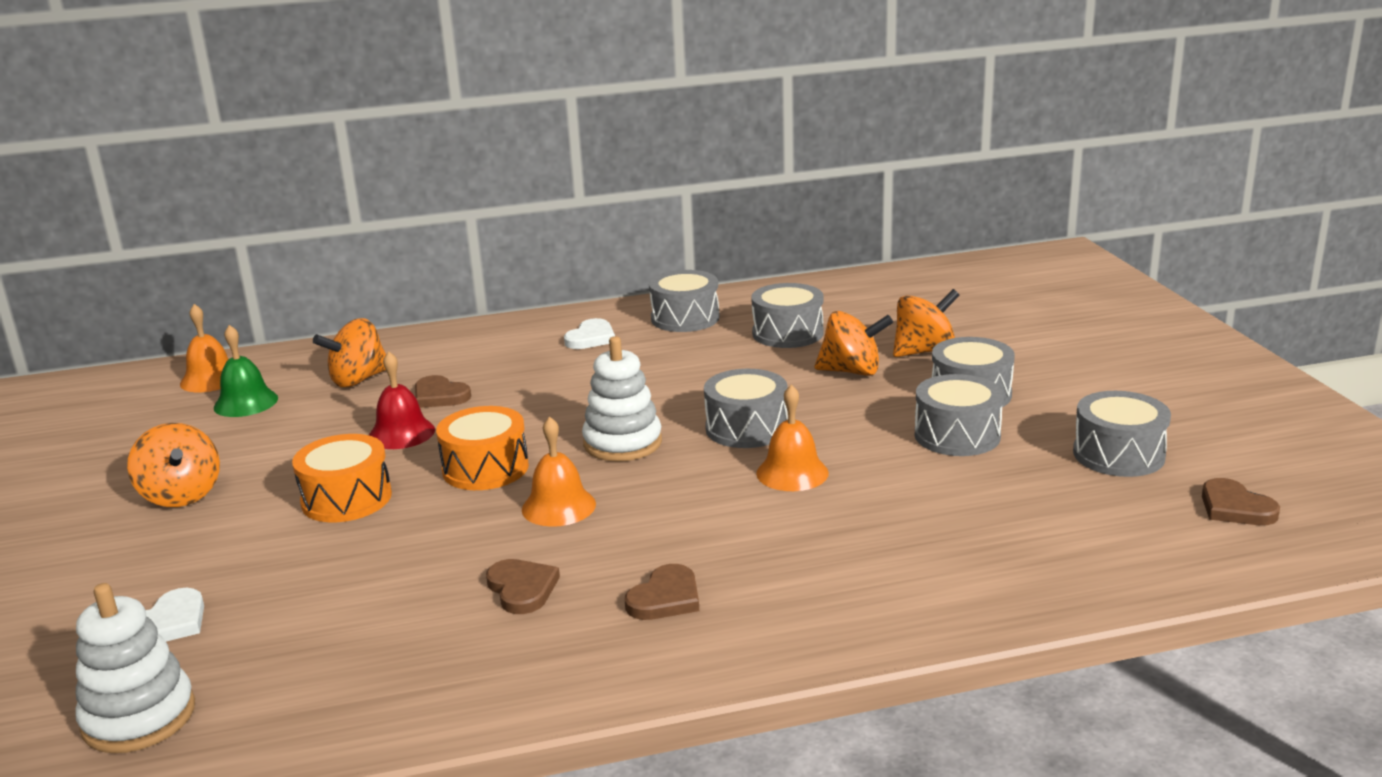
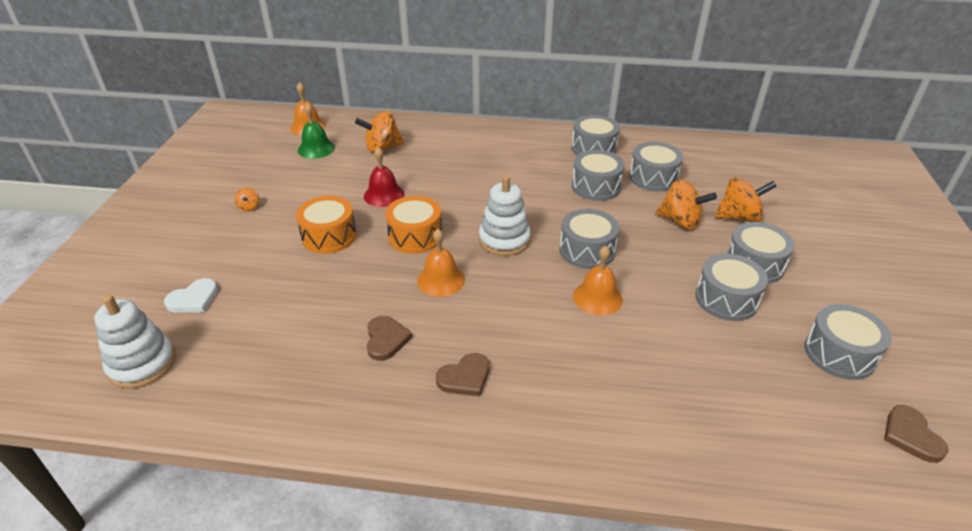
camera: 20 degrees right, 15 degrees up
(181, 495) = (249, 207): orange spinning top -> orange spinning top, size x0.47
(440, 396) = (419, 172): brown heart -> none
(591, 338) = (528, 150): white heart -> none
(715, 358) = (596, 186): none -> grey drum

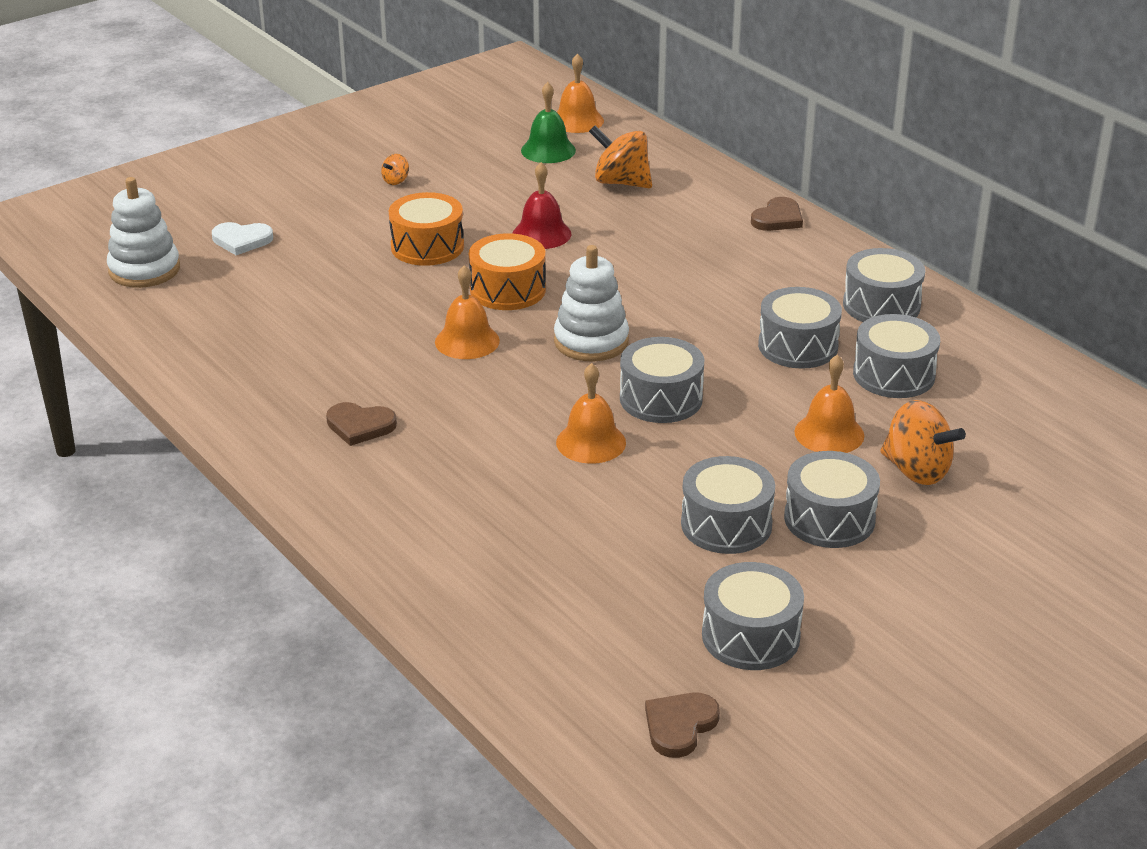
camera: 45 degrees right, 5 degrees down
(386, 339) = (343, 360): brown heart -> brown heart (778, 218)
(680, 221) = (829, 433): orange spinning top -> orange bell

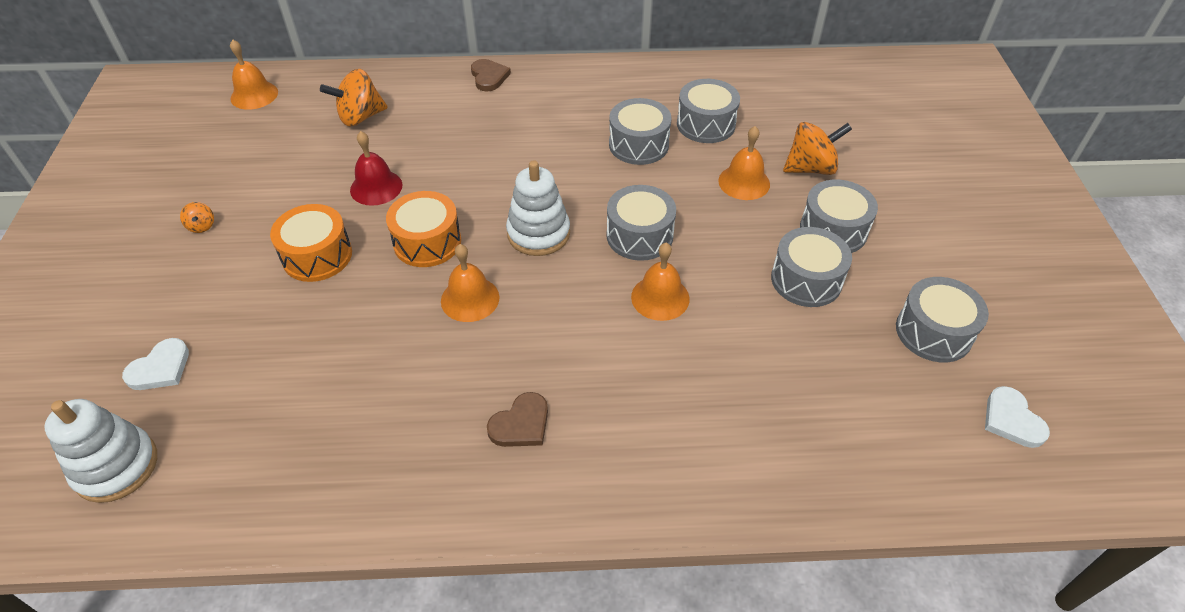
camera: 55 degrees left, 15 degrees up
(548, 150) = (272, 128): green bell -> none
(679, 726) = (1011, 420): brown heart -> white heart
(881, 305) = (629, 89): grey drum -> none

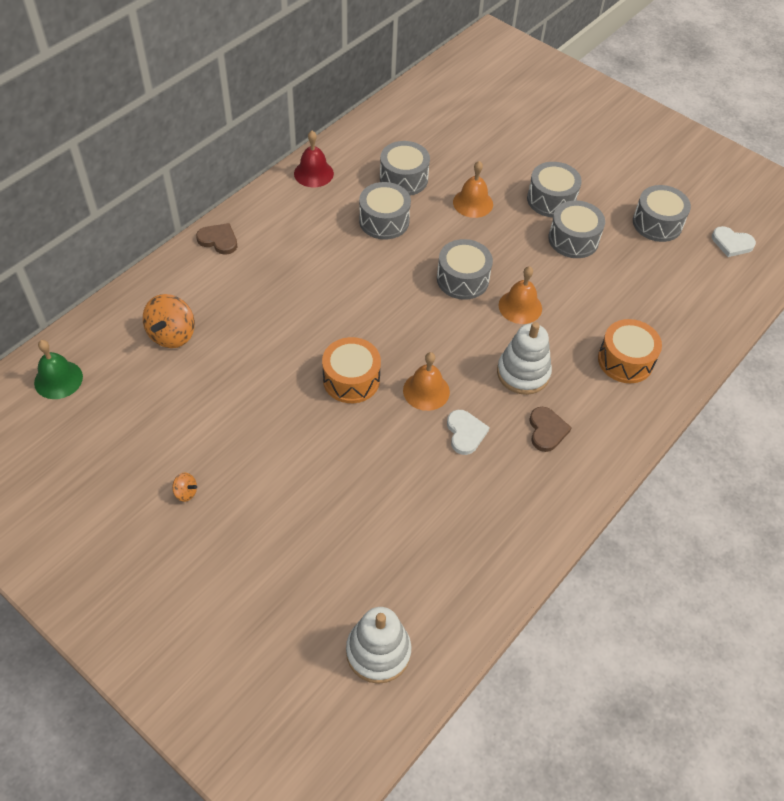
camera: 50 degrees left, 5 degrees up
(160, 368) = (312, 587): white heart -> white heart (465, 433)
(254, 95) = (58, 379): orange bell -> green bell
(317, 256) = (297, 444): orange drum -> orange drum (625, 360)
(376, 187) = (264, 372): red bell -> red bell (313, 173)
(538, 233) = (407, 322): white stacking toy -> white stacking toy (523, 373)
(810, 168) = (495, 168): orange spinning top -> none

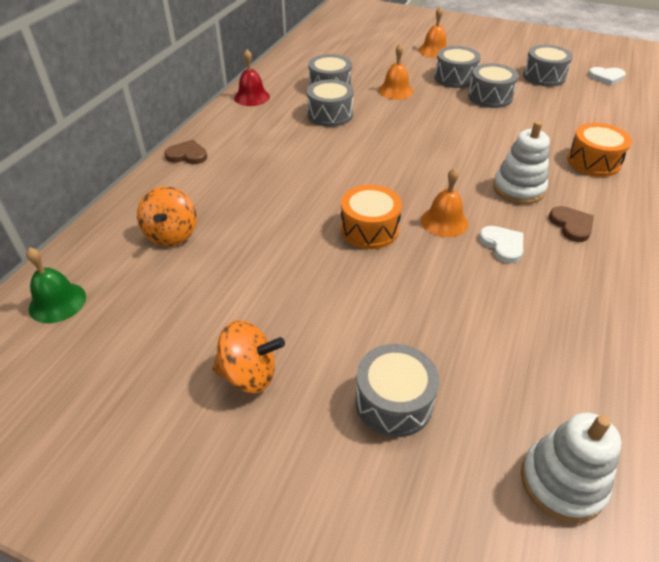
camera: 15 degrees left, 10 degrees down
(186, 492) = (249, 374): orange spinning top -> orange spinning top, size x2.11
(462, 279) = (421, 138): grey drum -> grey drum (394, 402)
(520, 306) = (481, 145): orange bell -> orange bell (434, 51)

